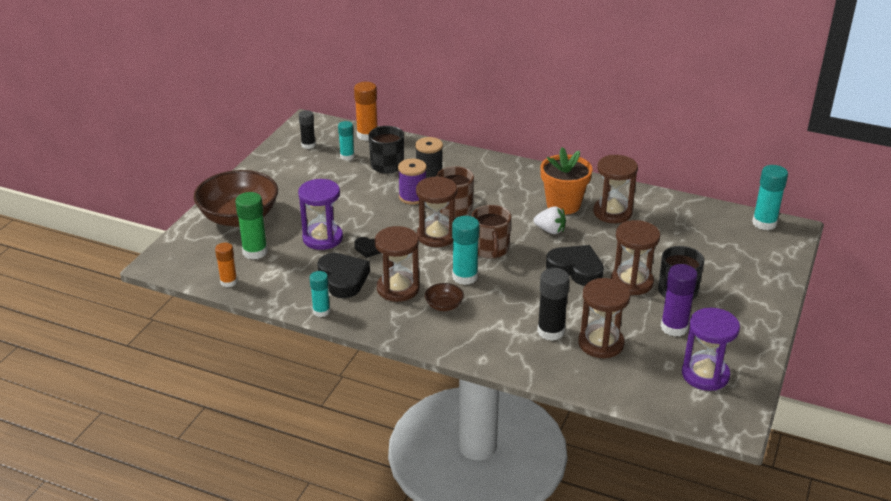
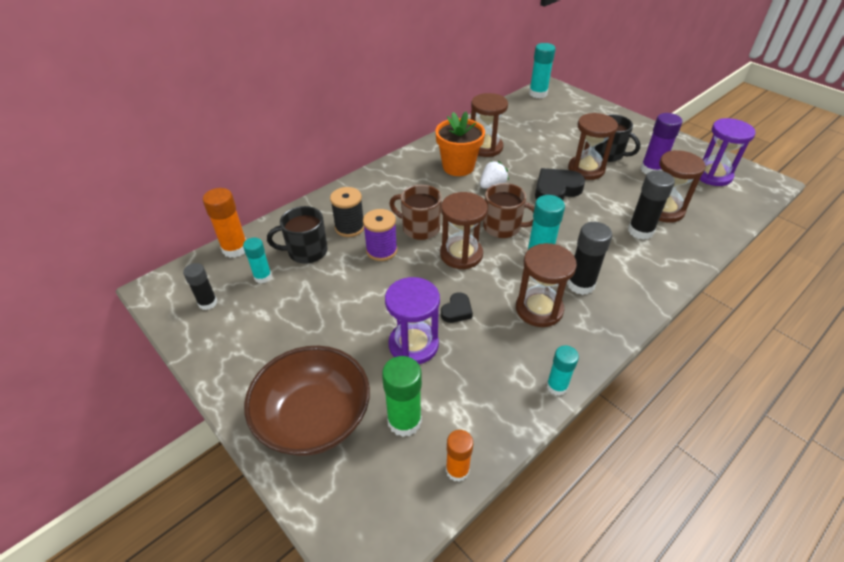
camera: 65 degrees left, 10 degrees up
(343, 279) = (502, 349): black heart -> none
(444, 306) = (580, 284): brown bowl -> black glue stick

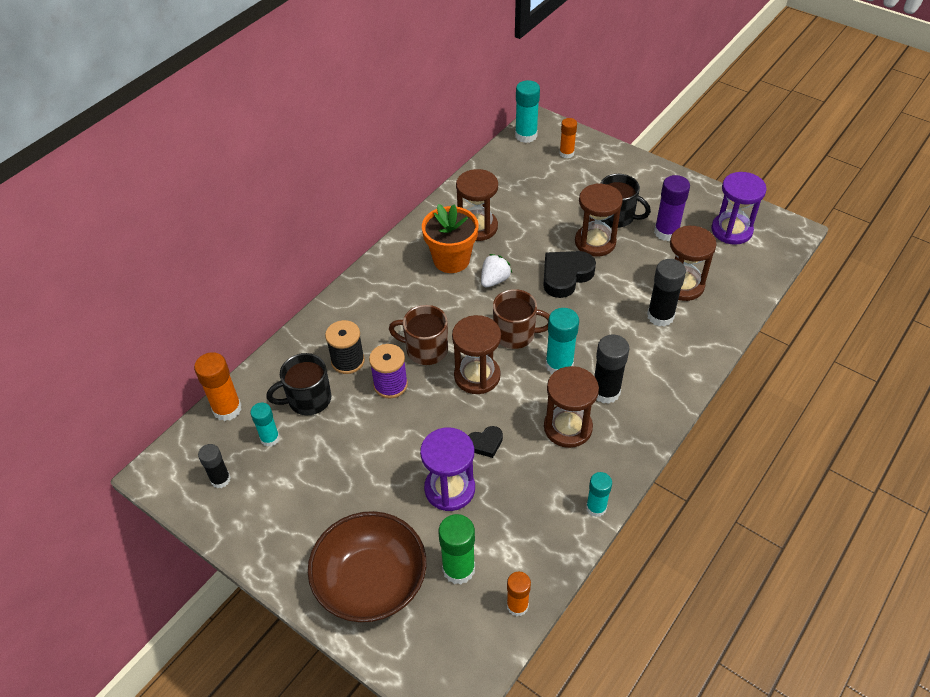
camera: 10 degrees left, 5 degrees up
(457, 310) = (485, 443): black heart -> black heart turned 45 degrees clockwise
(570, 108) = (566, 153): none -> orange glue stick

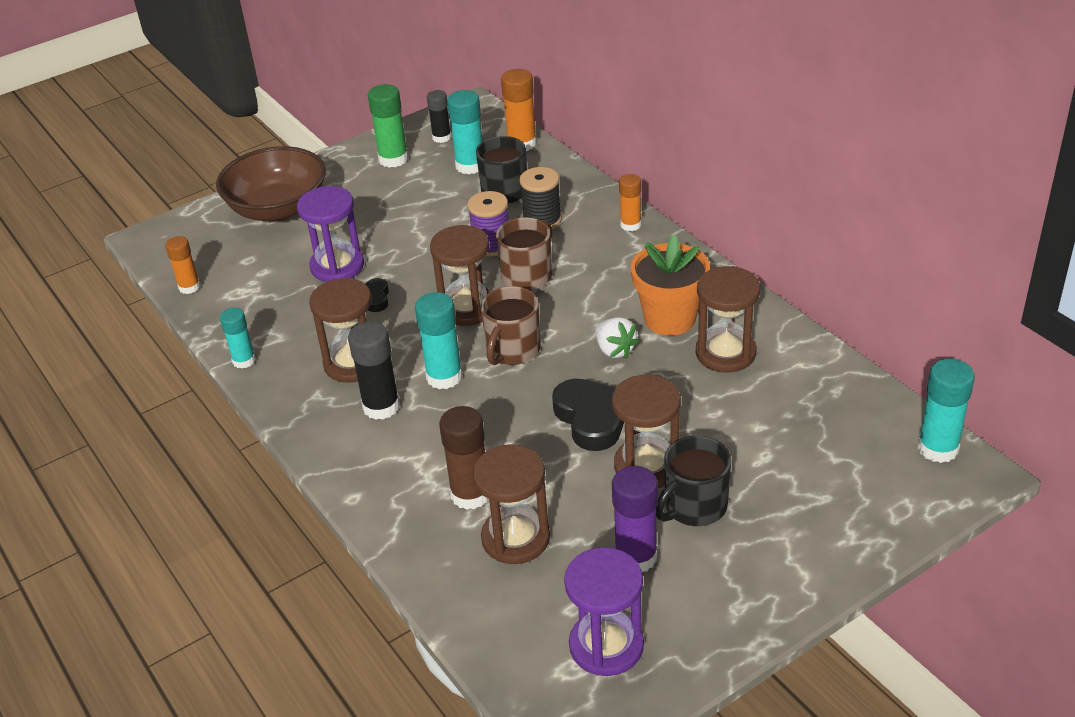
camera: 110 degrees right, 10 degrees down
(270, 438) = (470, 165): turquoise glue stick -> turquoise glue stick, size x1.54
(458, 569) = (251, 259): green glue stick -> green glue stick (393, 159)
(566, 153) = (876, 487): orange glue stick -> orange glue stick (630, 225)
(660, 316) = (470, 494): black glue stick -> brown glue stick

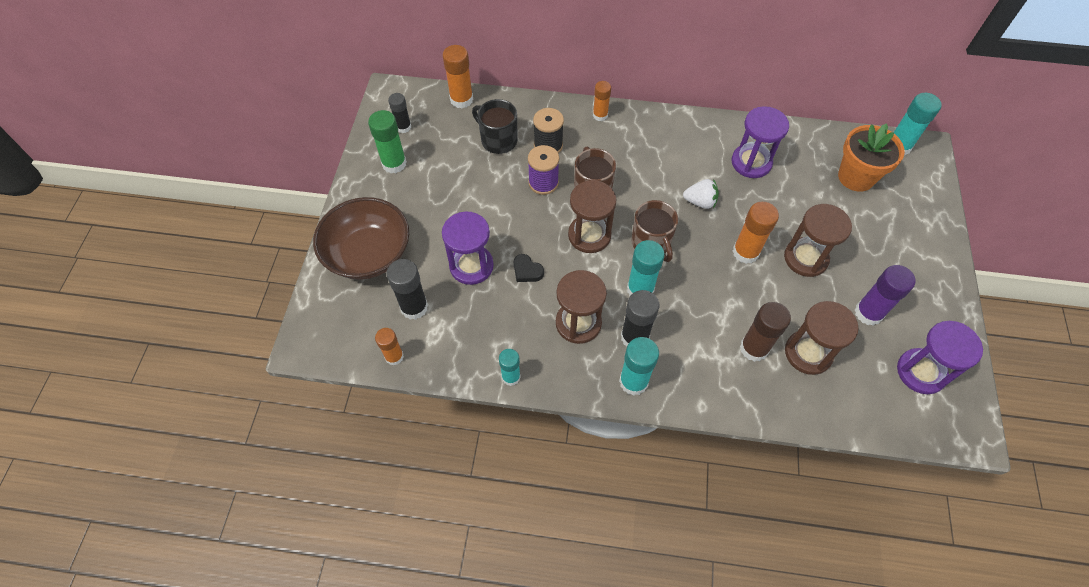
camera: 50 degrees left, 20 degrees up
(253, 265) = (414, 307): none -> black glue stick
(470, 165) = (451, 136): turquoise glue stick -> turquoise glue stick (633, 381)
(592, 418) = (745, 252): black heart -> orange glue stick
(670, 319) = (699, 161): orange flower pot -> orange flower pot (856, 177)
(694, 506) = (853, 263): black mug -> none
(725, 353) = (751, 162): brown hourglass -> purple hourglass

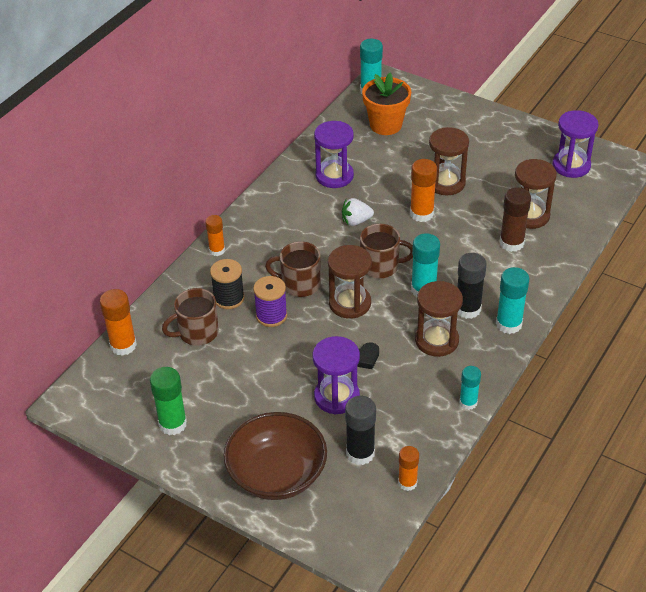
camera: 65 degrees left, 15 degrees down
(403, 127) = (127, 403): black glue stick -> none
(498, 140) = (197, 332): black mug -> brown mug
(700, 202) = (356, 221): white strawberry -> white strawberry turned 135 degrees counterclockwise
(868, 313) = (511, 170): purple glue stick -> none

